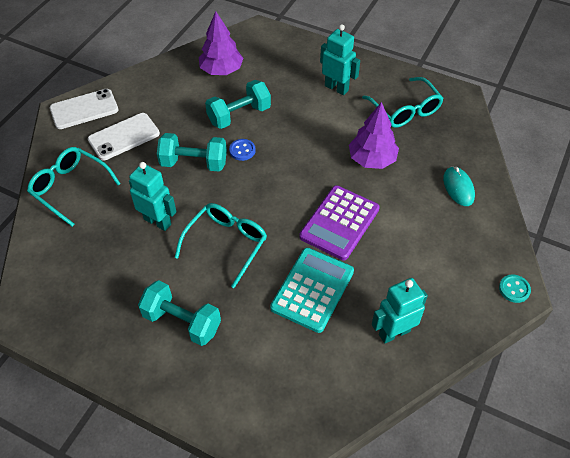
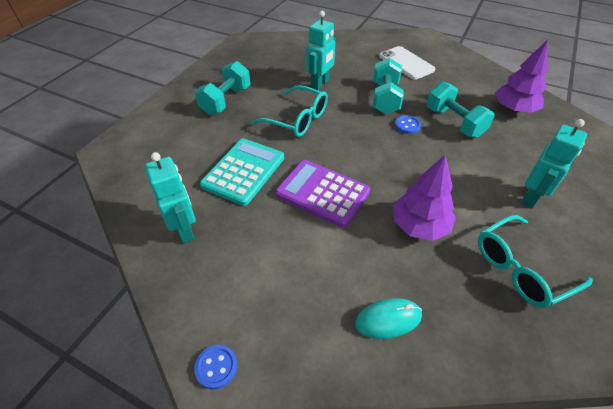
camera: 90 degrees right, 5 degrees down
(70, 188) = (349, 46): turquoise glasses -> none
(84, 109) = (430, 44): white phone -> none
(312, 290) = (244, 171): turquoise calculator -> turquoise calculator turned 90 degrees counterclockwise
(514, 289) = (216, 367): turquoise button -> blue button

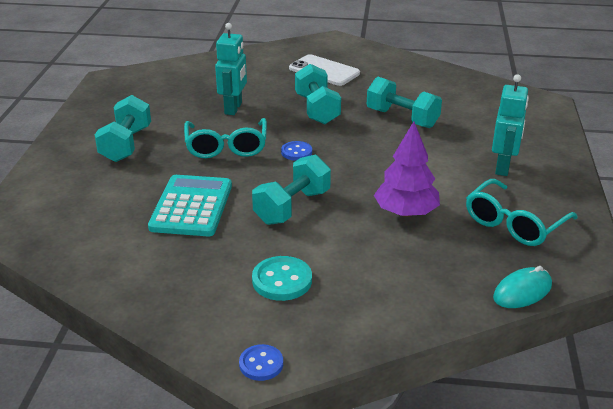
camera: 20 degrees left, 15 degrees down
(185, 230) = (156, 270): turquoise robot -> none
(278, 272) = (282, 280): none -> turquoise button
(298, 119) = (226, 147): turquoise glasses -> turquoise glasses turned 75 degrees clockwise
(322, 193) = (292, 207): purple calculator -> turquoise dumbbell
(388, 319) = (409, 289): turquoise mouse -> turquoise mouse (522, 291)
(407, 125) = (353, 130): blue button -> blue button (296, 152)
(513, 109) = (458, 95): purple tree -> none

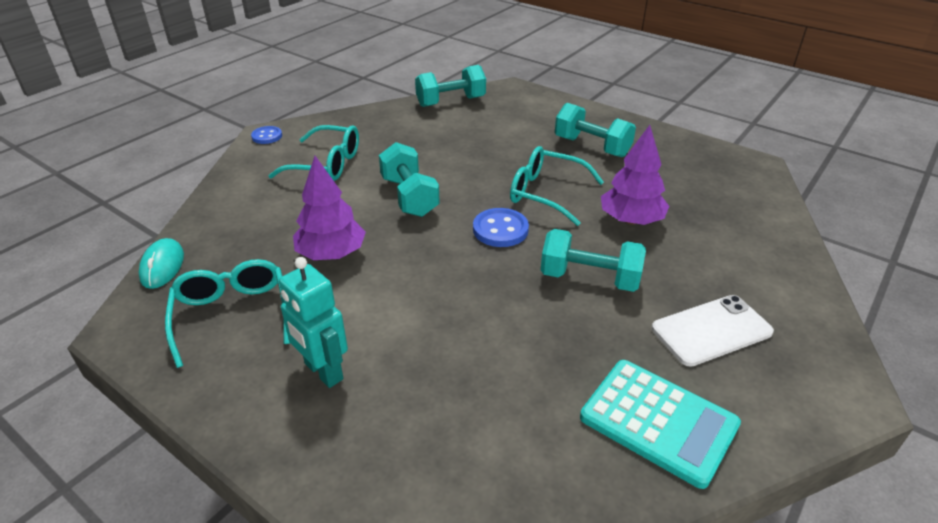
camera: 120 degrees right, 5 degrees up
(191, 206) = (460, 153): turquoise calculator -> turquoise calculator (658, 421)
(233, 108) = (631, 220): turquoise robot -> purple tree
(282, 280) = (327, 164): turquoise button -> turquoise glasses
(296, 152) = (500, 229): blue button -> blue button, size x1.54
(402, 118) = (514, 342): turquoise dumbbell -> turquoise dumbbell (451, 102)

